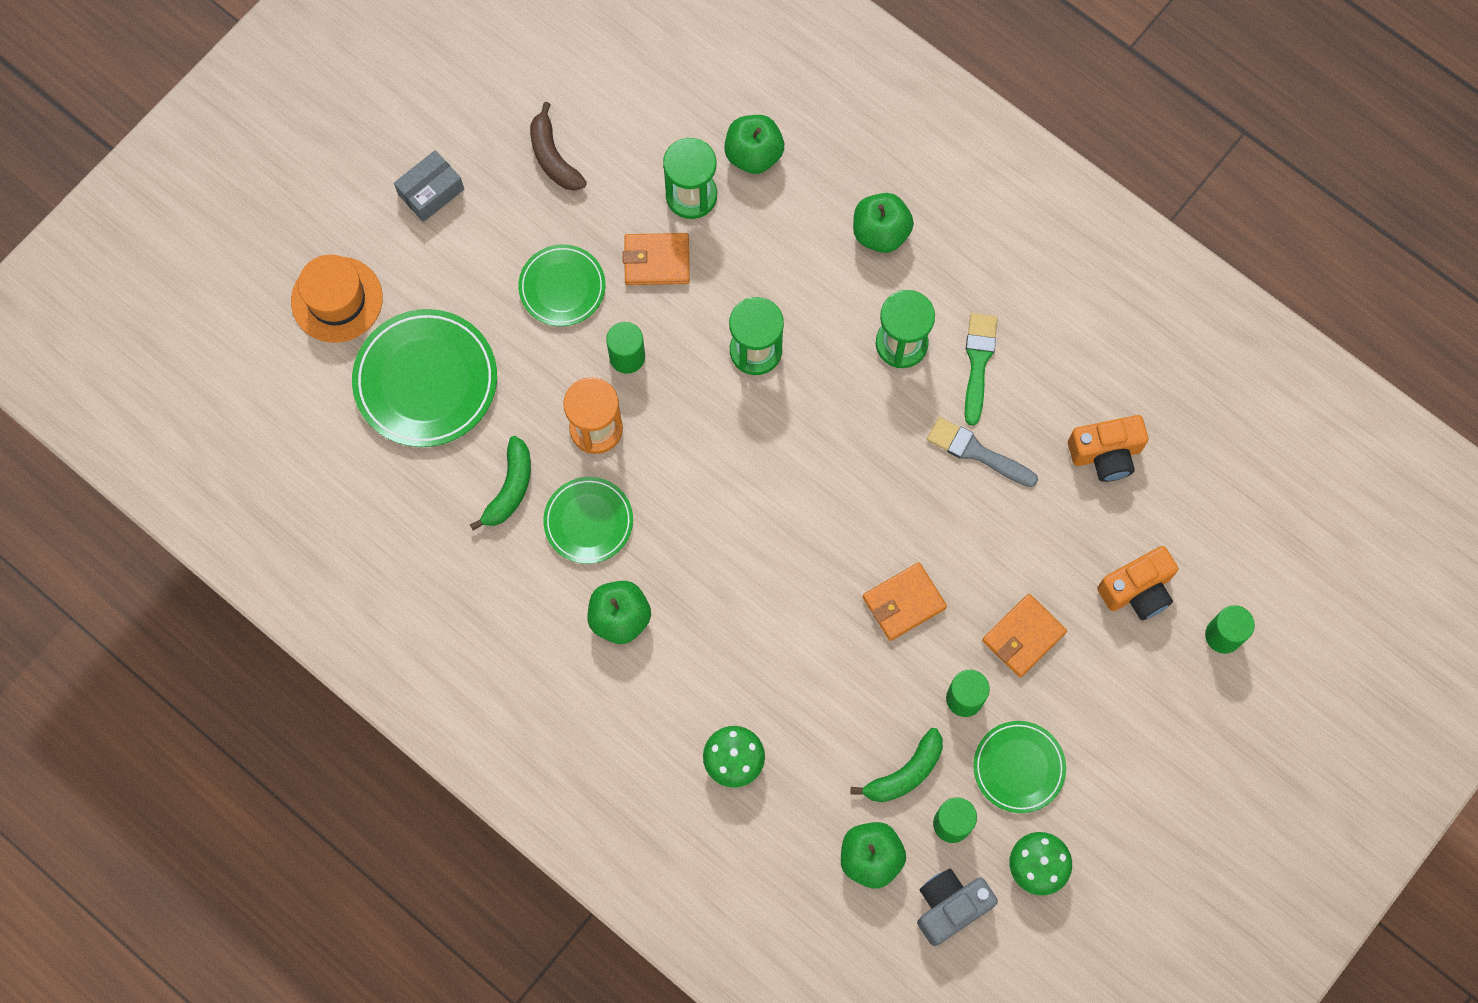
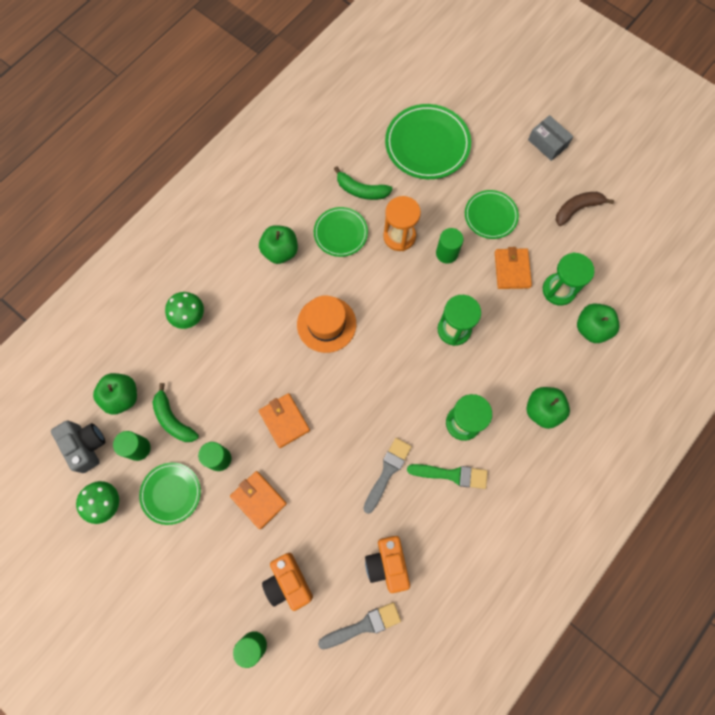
camera: 90 degrees right, 0 degrees up
(337, 299) = (475, 97): orange hat -> orange hat (326, 324)
(1189, 486) = (363, 625): none -> grey brush

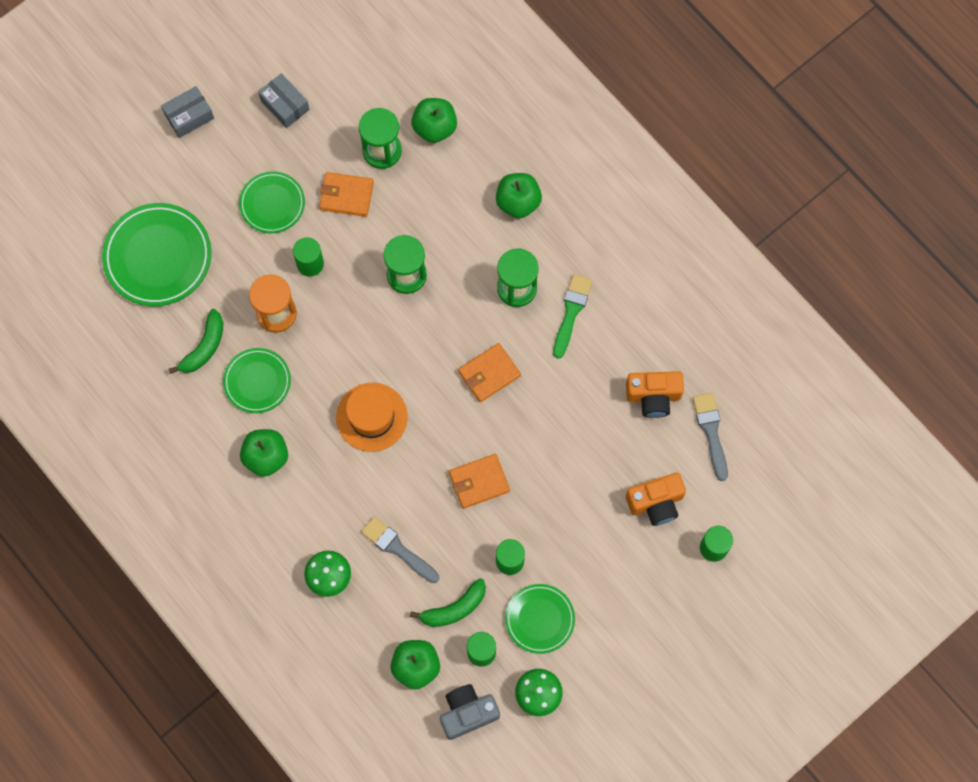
camera: 80 degrees left, 0 degrees up
(258, 500) = (563, 522): orange wallet -> orange wallet (489, 373)
(387, 472) = (556, 379): grey brush -> grey brush (397, 548)
(577, 209) = (285, 105): brown banana -> grey box

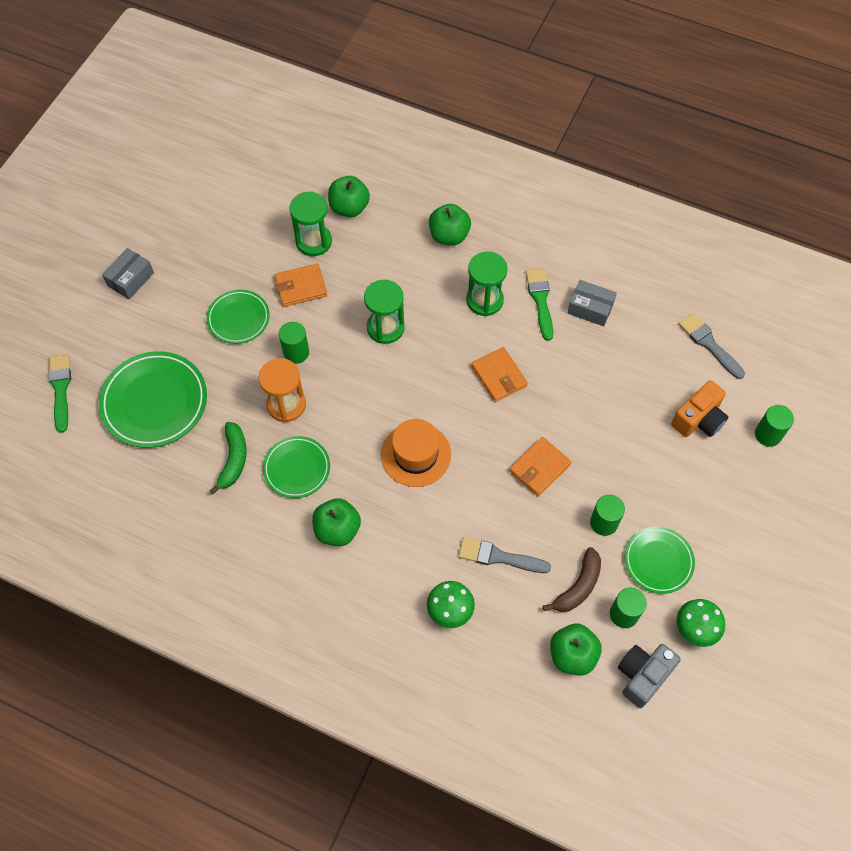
camera: 25 degrees left, 10 degrees down
(79, 205) = (60, 389): none -> green brush
(285, 105) = (212, 239): grey box -> grey box (590, 308)
(454, 608) = (578, 586): green banana -> brown banana
(489, 373) = (499, 376): orange wallet -> orange wallet turned 60 degrees counterclockwise
(653, 397) = (646, 337): orange camera -> none

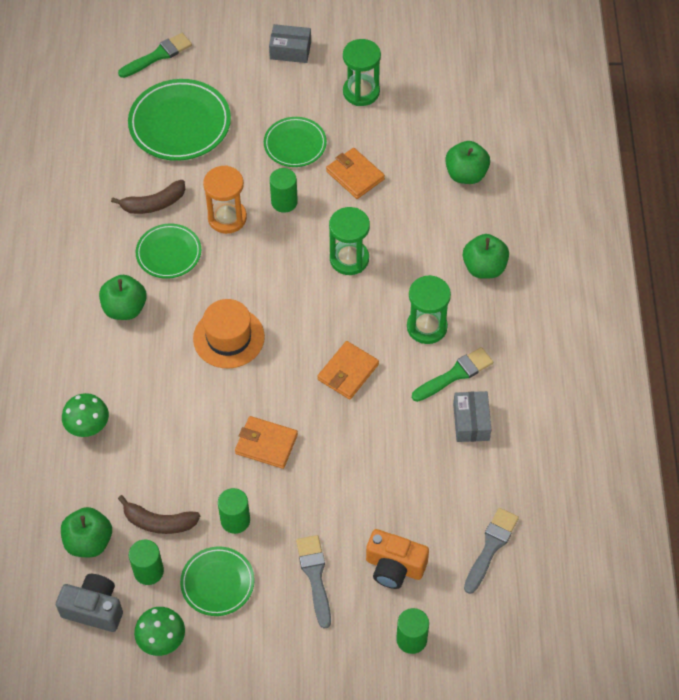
camera: 65 degrees right, 5 degrees down
(233, 460) = (154, 204): green banana -> brown banana
(313, 241) = (410, 163): green hourglass -> green hourglass (361, 92)
(499, 557) = (158, 445): grey brush -> grey brush (315, 576)

